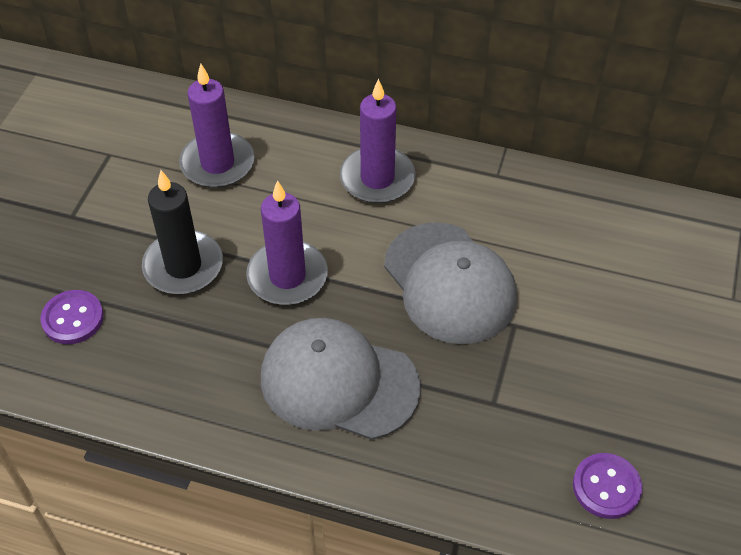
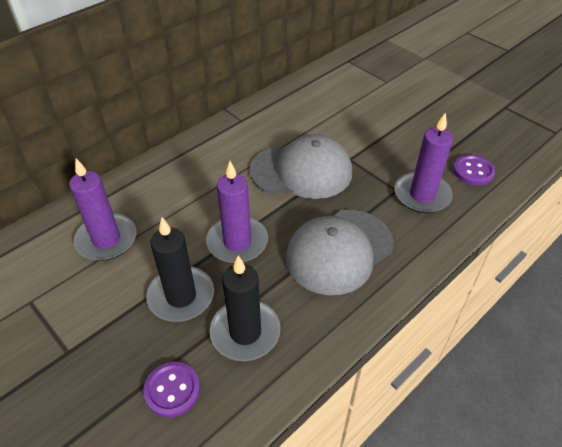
camera: 60 degrees left, 5 degrees down
(170, 344) = (245, 332): none -> black candle
(377, 178) = (197, 168): purple candle -> purple candle (422, 195)

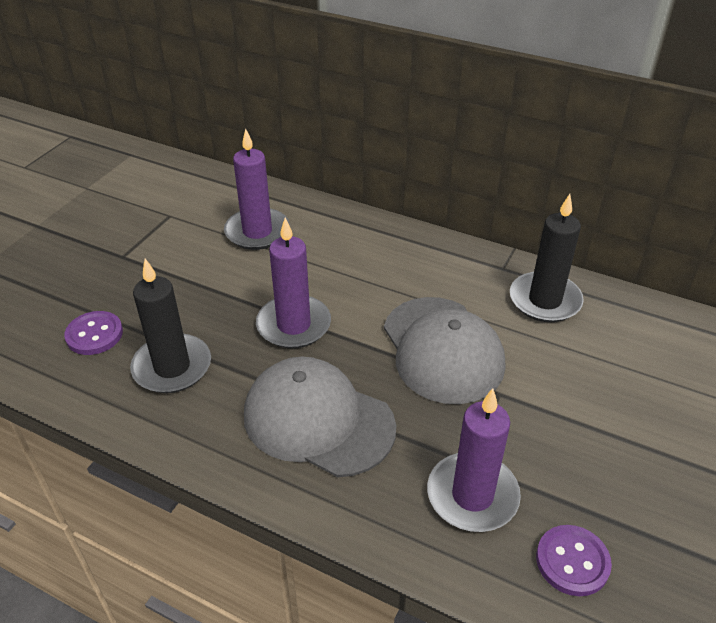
camera: 70 degrees right, 5 degrees down
(181, 296) = (204, 305): black candle -> black candle (545, 300)

